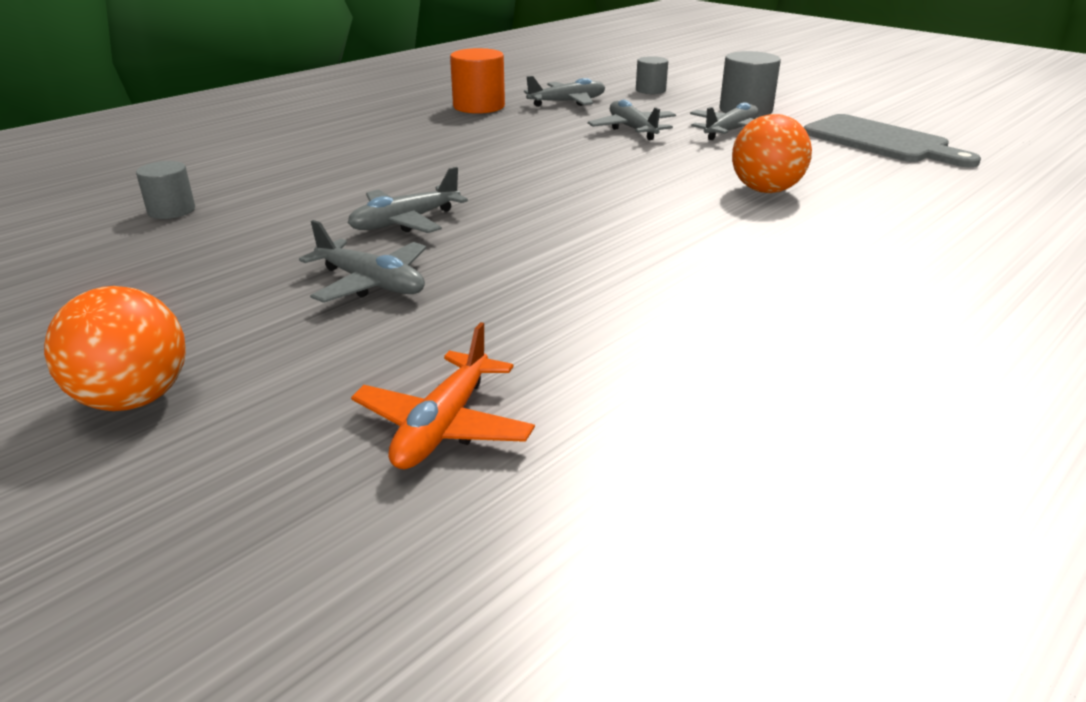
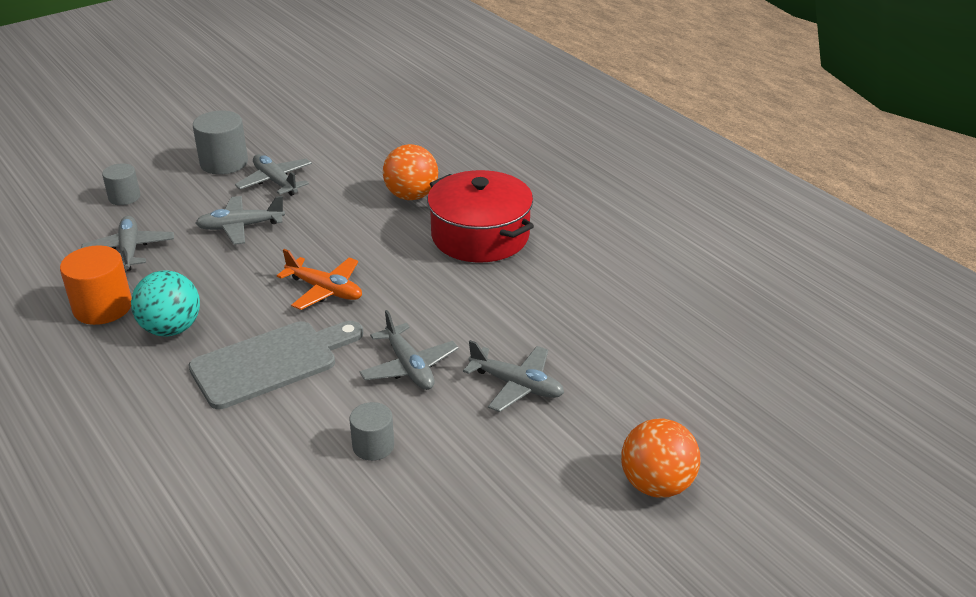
camera: 80 degrees left, 5 degrees up
(171, 210) = (326, 517): grey cylinder -> grey cylinder (373, 446)
(371, 283) = (517, 385): grey plane -> grey plane turned 75 degrees clockwise
(443, 426) = (690, 359): orange plane -> orange plane (325, 290)
(453, 128) = (171, 329): none -> turquoise ball
(704, 236) = (480, 236): none -> red pot
(881, 141) = (336, 127): grey cutting board -> grey cutting board (271, 362)

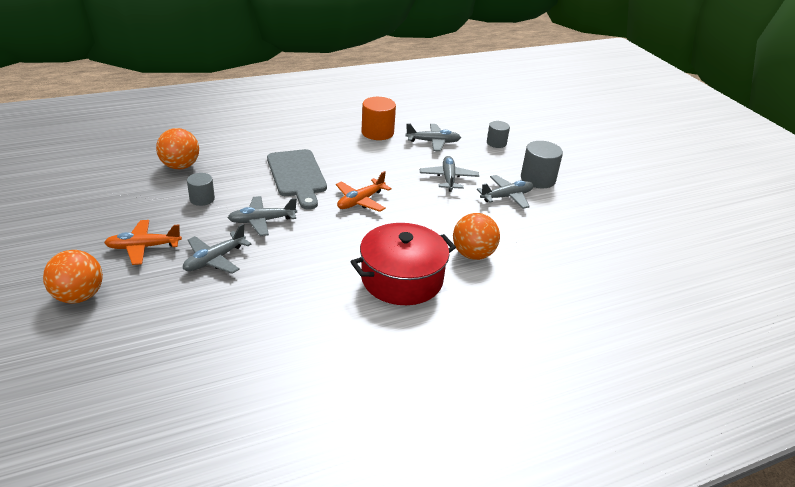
camera: 100 degrees right, 0 degrees up
(171, 329) = (346, 150): turquoise ball -> none
(274, 510) = (180, 166): none -> orange ball
(524, 464) = (143, 247): none -> orange plane

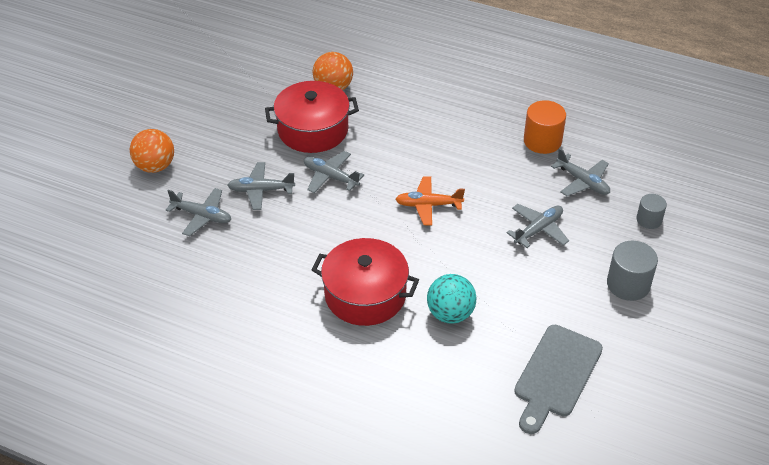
camera: 50 degrees right, 10 degrees up
(143, 247) = (229, 150): orange plane -> none
(202, 199) = (313, 130): grey cylinder -> red pot
(297, 176) = (409, 149): grey cutting board -> grey cutting board (556, 375)
(473, 254) = (450, 314): orange ball -> turquoise ball
(507, 197) = (566, 282): grey plane -> grey plane (202, 216)

